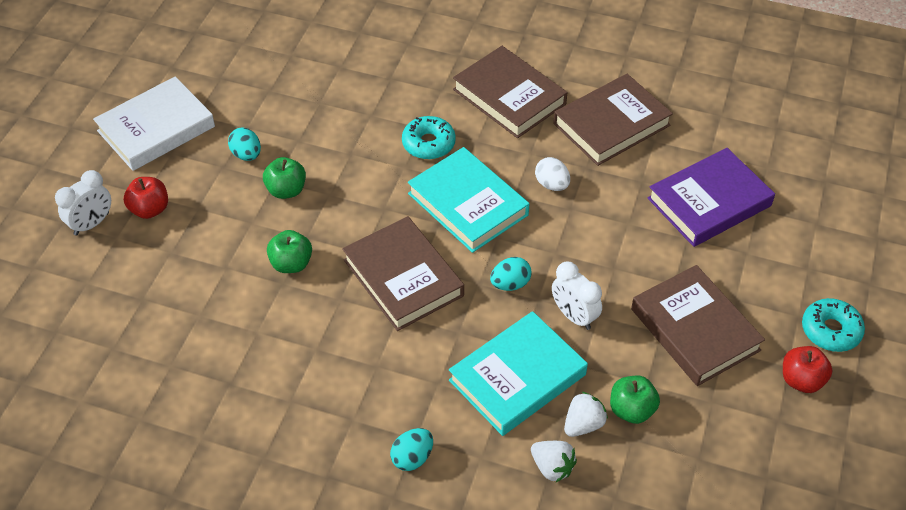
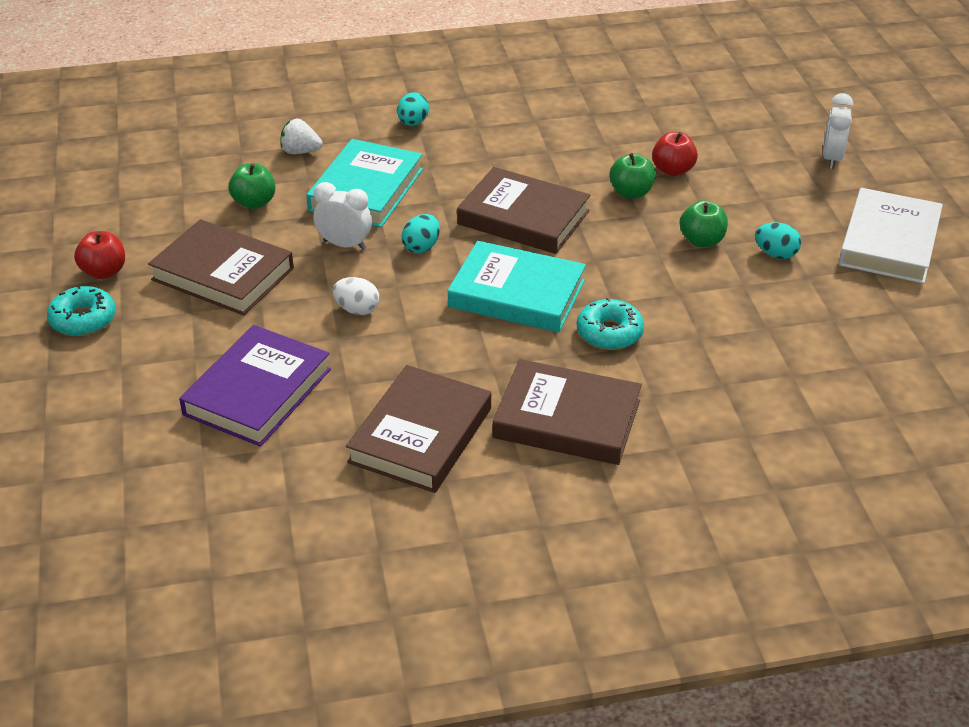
camera: 150 degrees right, 10 degrees down
(150, 209) = (800, 184): red apple -> red apple (672, 170)
(552, 184) = (444, 344): white egg -> white egg (357, 309)
(583, 424) = (290, 181): white strawberry -> none

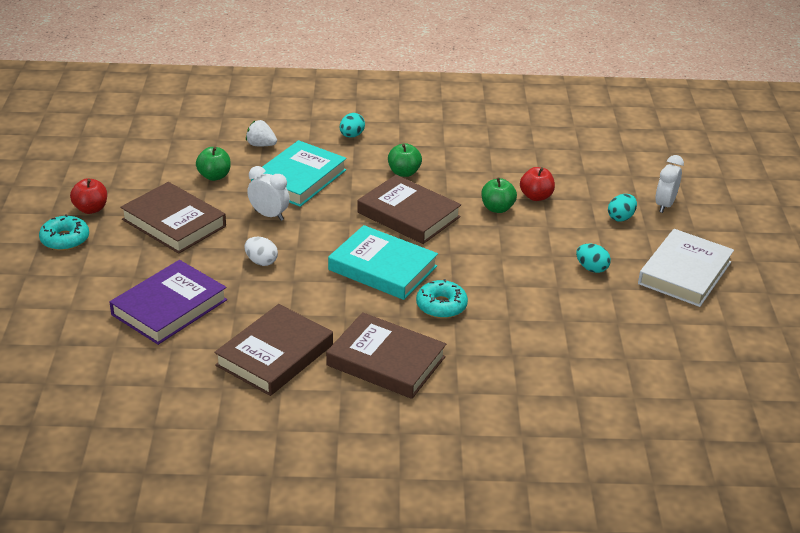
camera: 10 degrees right, 5 degrees down
(421, 247) = (325, 225): turquoise egg -> turquoise egg (621, 217)
(702, 241) = (538, 251): green apple -> green apple (404, 172)

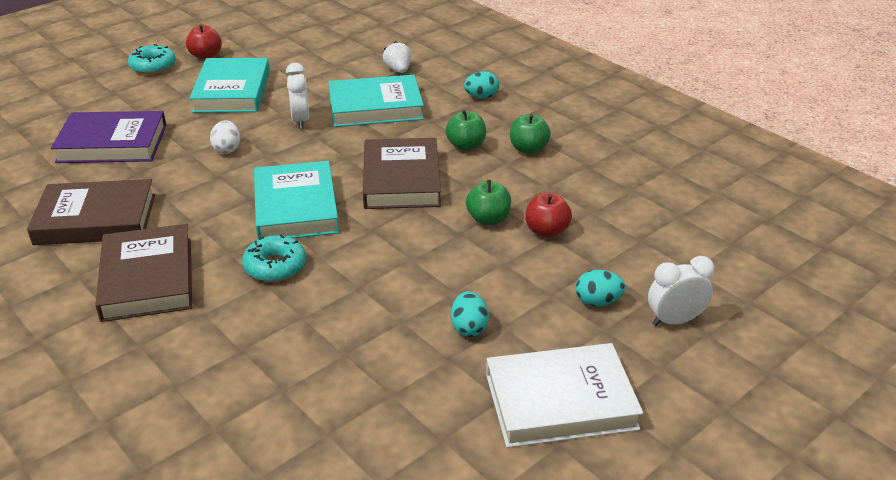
camera: 50 degrees right, 0 degrees up
(174, 223) = (232, 91): brown book -> turquoise book
(214, 176) = (322, 75): green apple -> green apple (528, 149)

